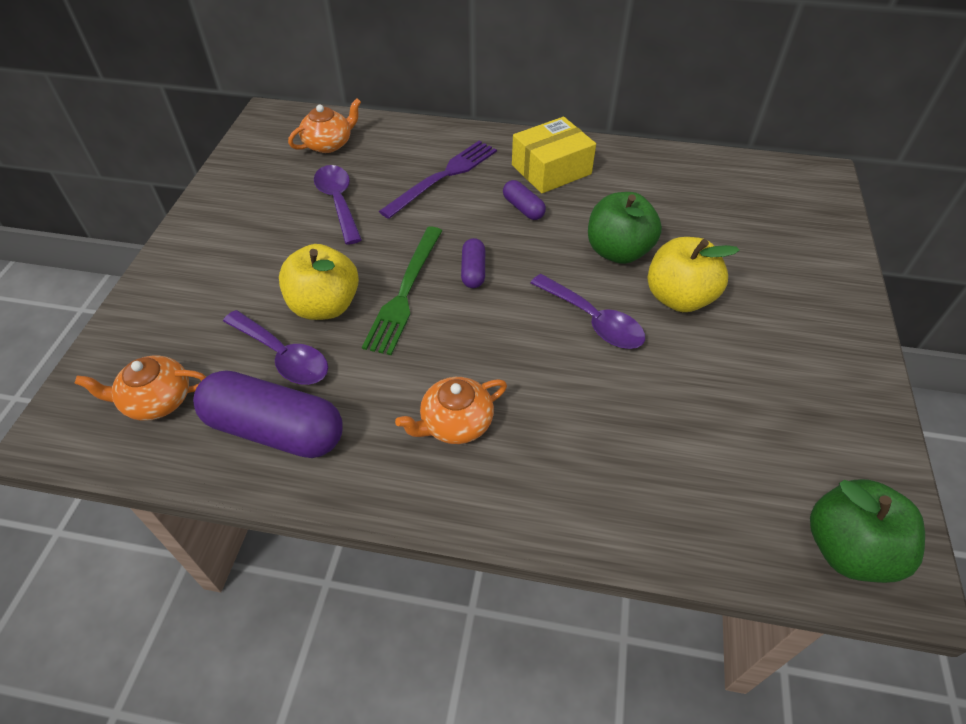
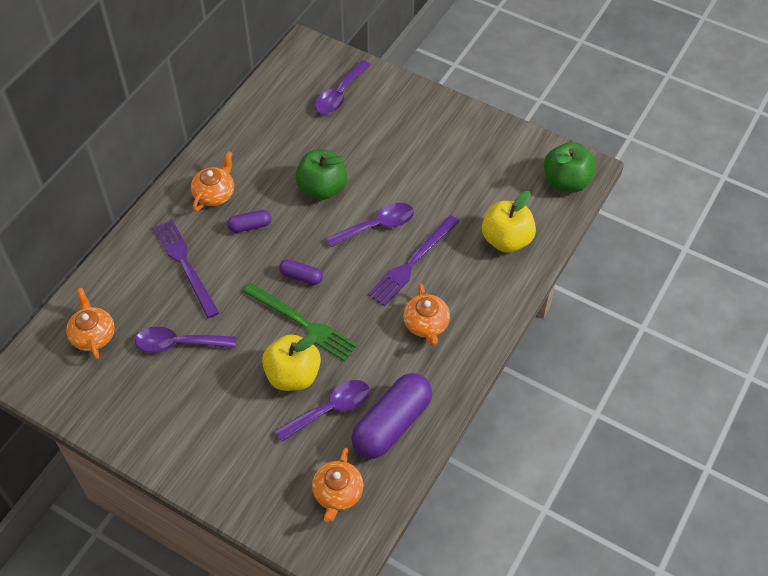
camera: 70 degrees left, 5 degrees up
(551, 169) = (215, 194): yellow box -> orange teapot
(554, 376) = (412, 262): none -> purple fork
(679, 298) = (378, 174): yellow apple -> yellow apple (506, 240)
(777, 225) = (340, 94): none -> purple spoon

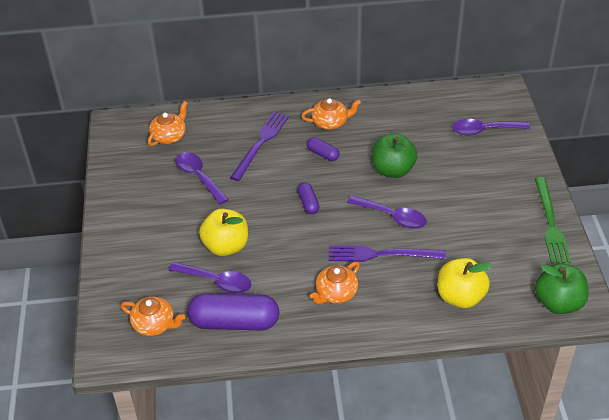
camera: 55 degrees right, 10 degrees down
(302, 323) = (272, 226): green fork -> green fork (550, 223)
(337, 493) = (154, 324): orange teapot -> orange teapot turned 135 degrees counterclockwise

